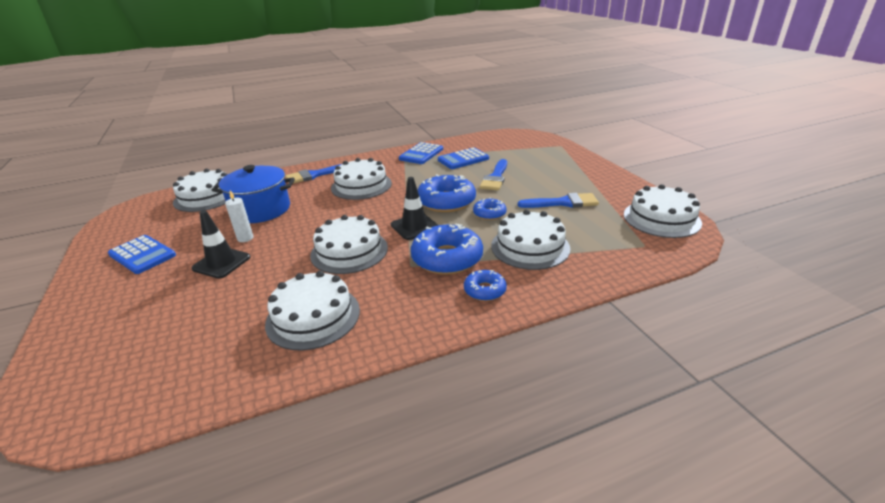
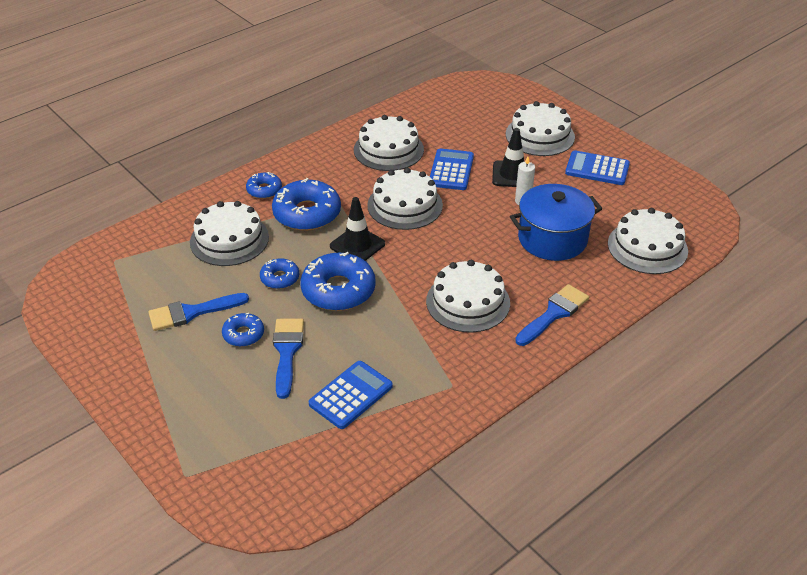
camera: 160 degrees right, 10 degrees up
(421, 154) = (428, 400): blue calculator -> blue calculator (451, 170)
(524, 188) = (243, 334): none -> blue donut
(661, 218) = (80, 304): white cake -> white cake (540, 135)

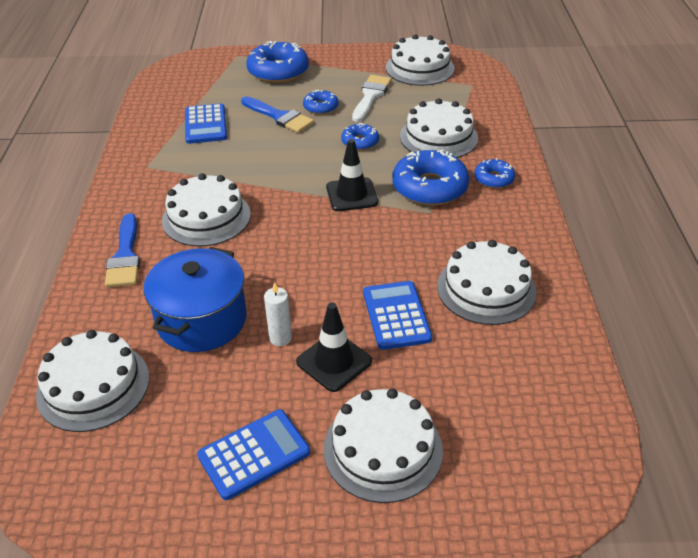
camera: 130 degrees right, 0 degrees up
(192, 312) = (371, 96): blue brush -> white brush
(338, 290) = (310, 162): blue donut -> blue donut (278, 71)
(405, 205) = (374, 249): white cake -> white cake (420, 68)
(451, 170) = (396, 315): blue calculator -> blue calculator turned 150 degrees counterclockwise

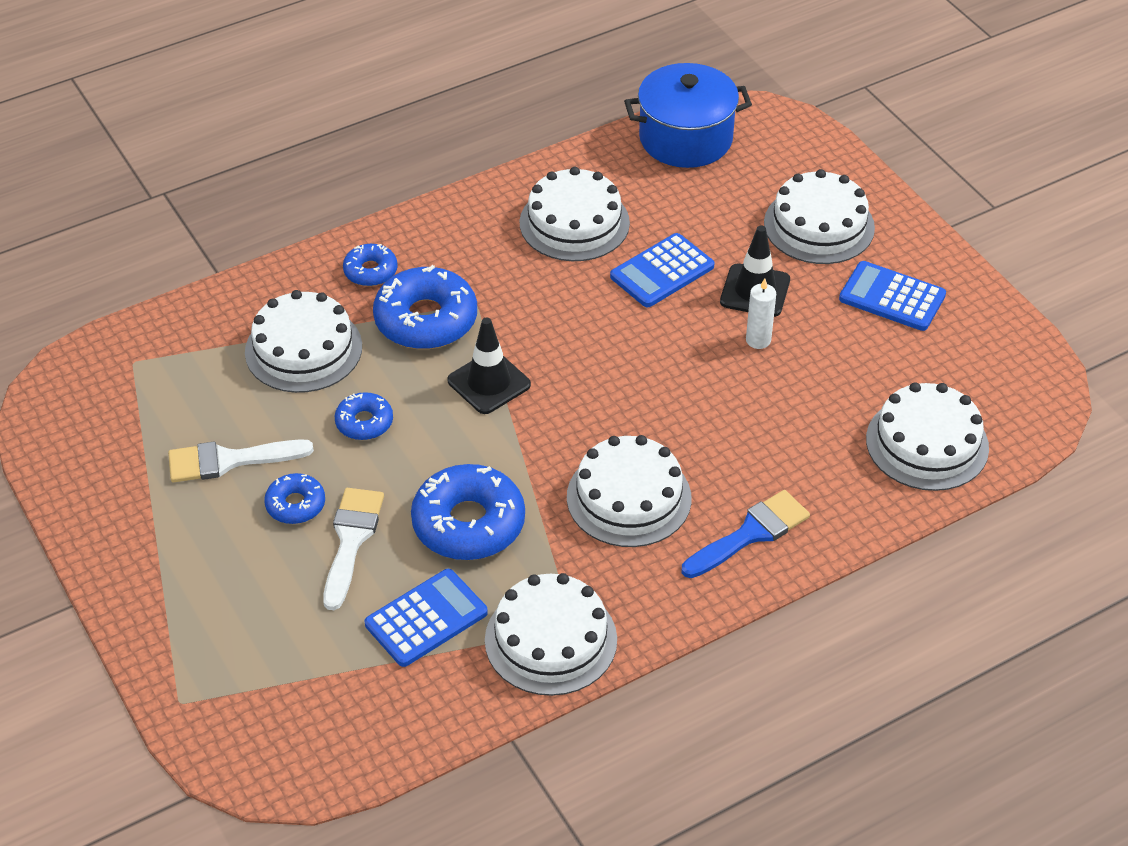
camera: 120 degrees left, 5 degrees up
(202, 320) = (785, 410): blue pot -> blue pot (686, 138)
(278, 71) = (209, 612): blue donut -> blue donut (468, 523)
(279, 117) = (351, 540): blue brush -> white brush
(420, 68) = (107, 437): white cake -> white cake (551, 640)

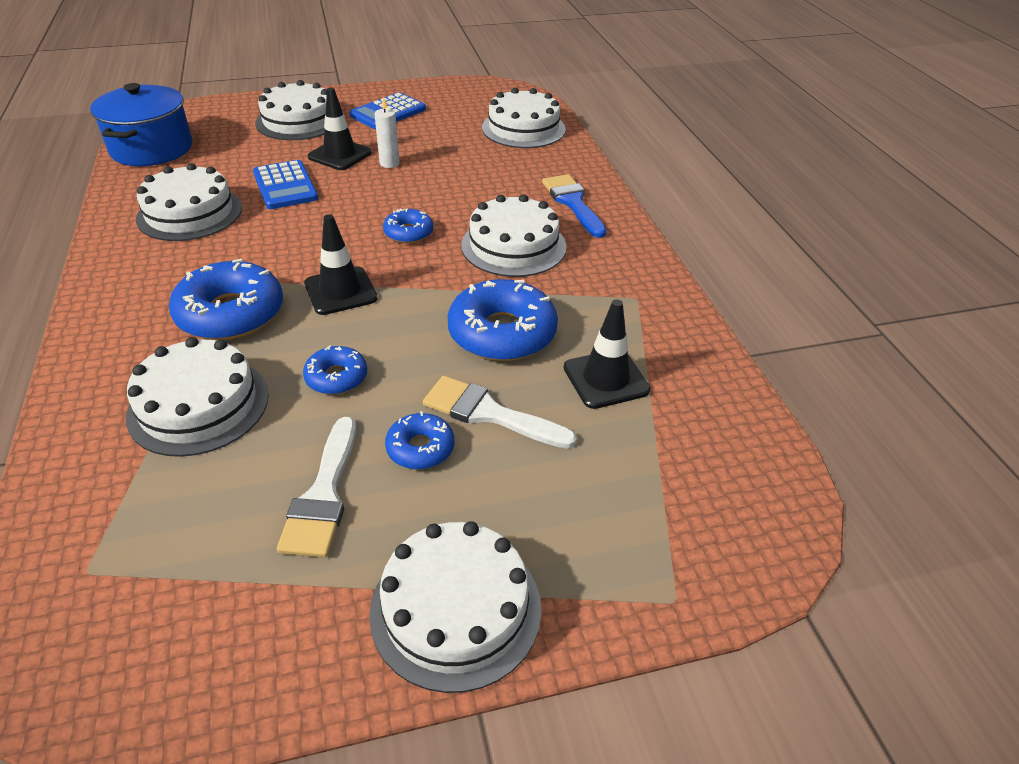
camera: 75 degrees left, 5 degrees down
(370, 271) = (130, 337): blue donut -> blue donut (408, 233)
(426, 618) = (606, 379): blue calculator -> black traffic cone
(551, 640) = (649, 311): white cake -> white cake (456, 608)

